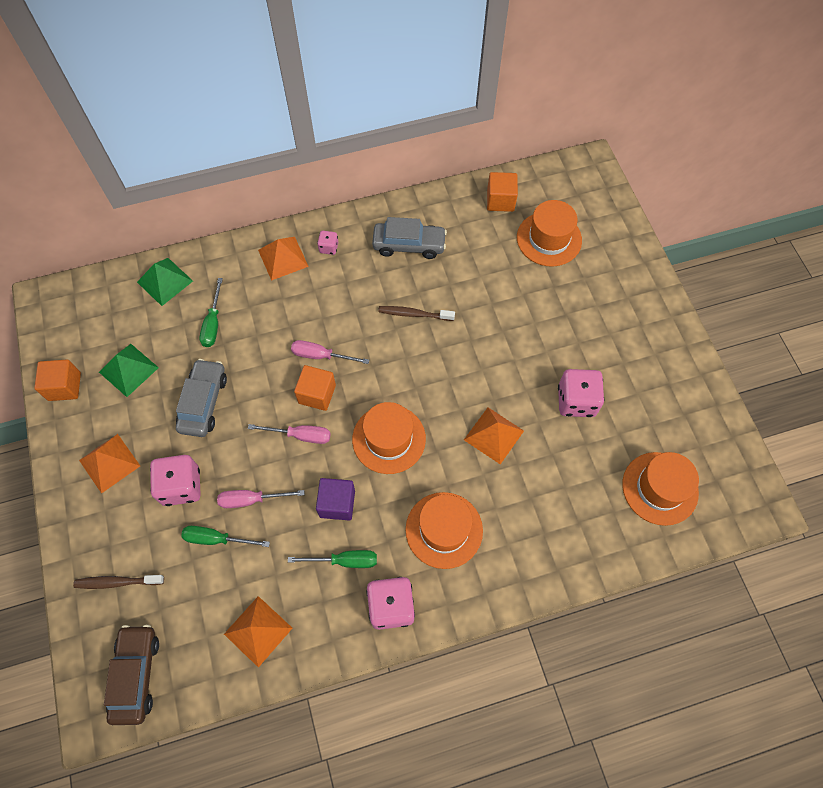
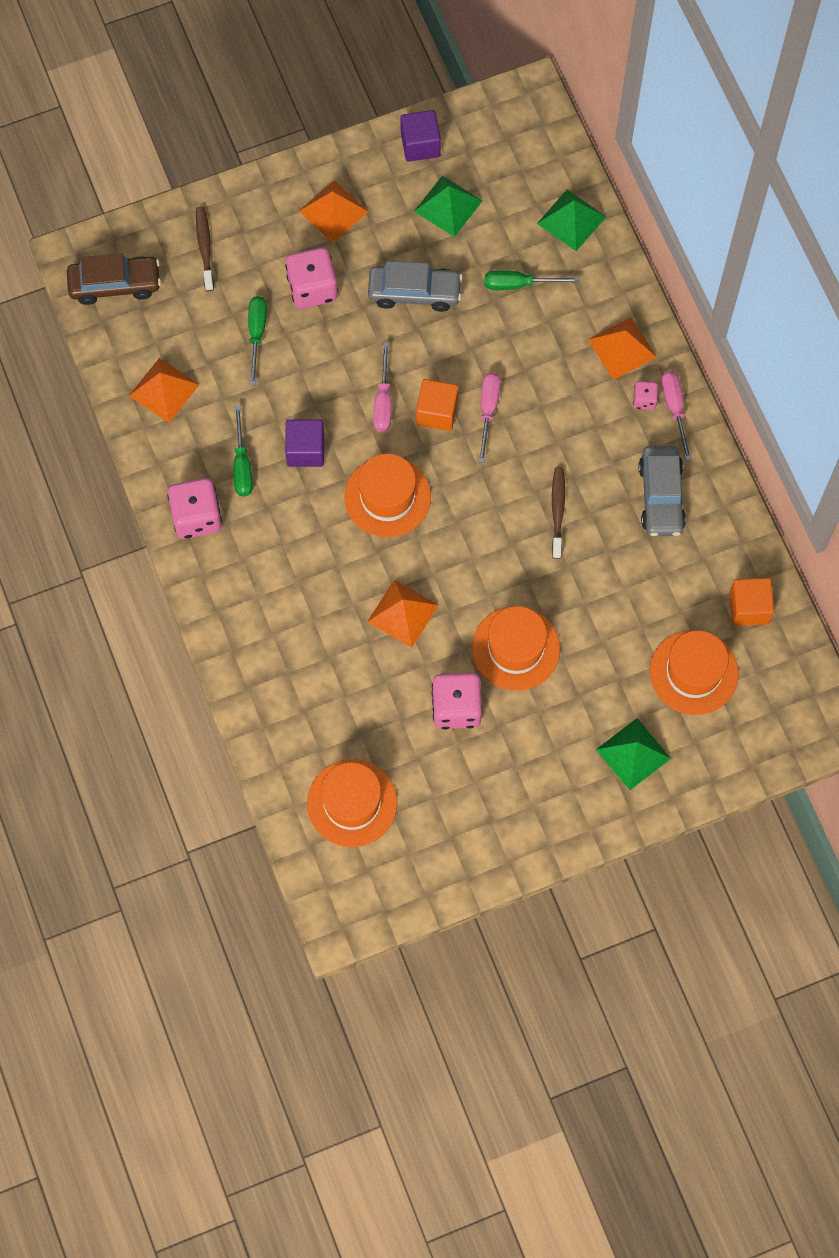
camera: 85 degrees right, 5 degrees up
(64, 386) = (420, 145): orange cube -> purple cube
(251, 500) = (303, 361): pink screwdriver -> pink screwdriver (674, 408)
(444, 530) = (284, 565): orange hat -> orange hat (515, 648)
(612, 283) = (633, 754): none -> green pyramid

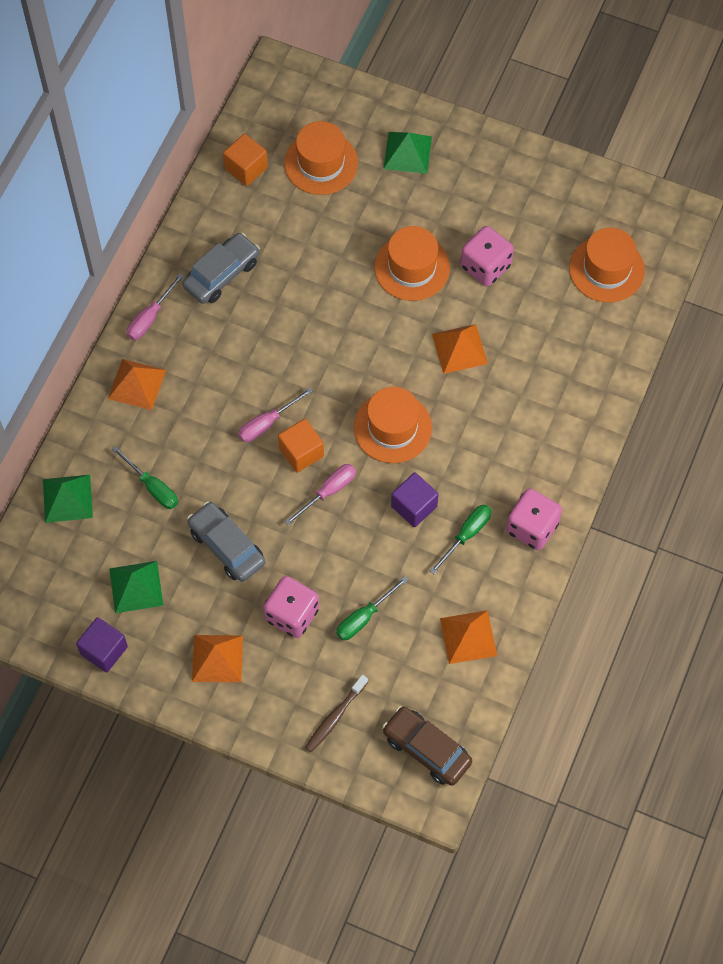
camera: 135 degrees left, 5 degrees down
(557, 511) = (295, 322): brown toothbrush -> none
(644, 400) = (162, 339): pink dice -> none

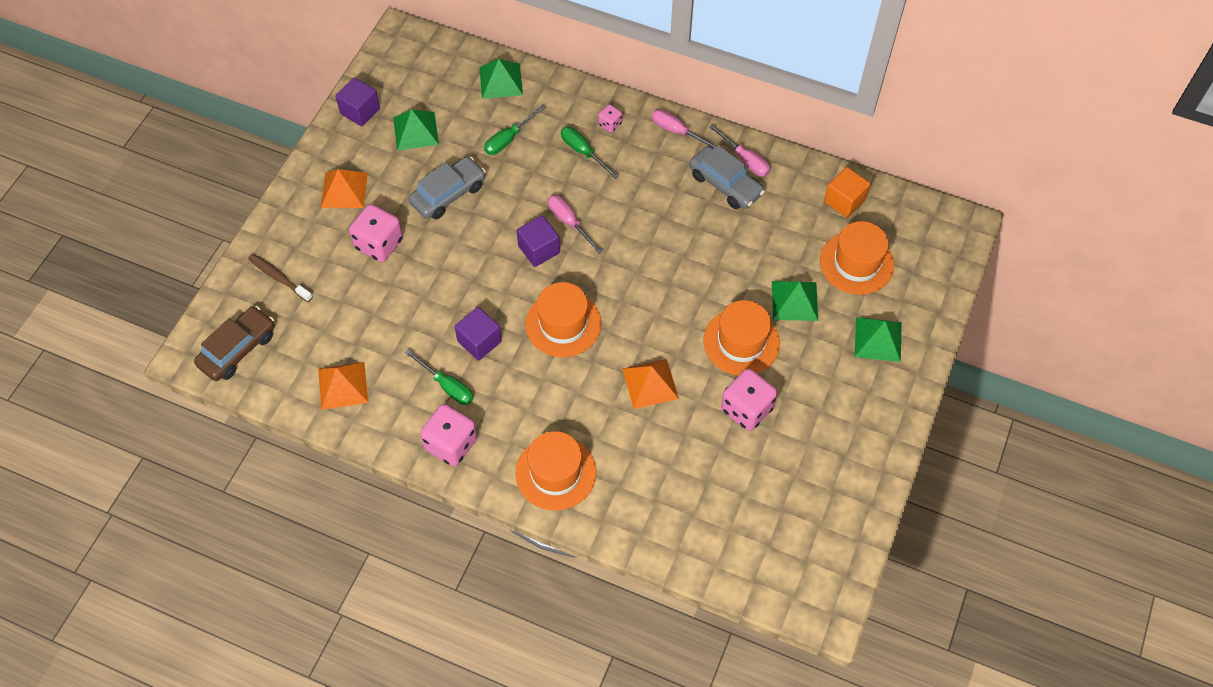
camera: 90 degrees right, 5 degrees down
(137, 384) = (610, 124): orange pyramid -> pink dice
(301, 452) = (539, 249): orange cube -> purple cube
(328, 492) = (498, 271): pink screwdriver -> pink screwdriver (745, 160)
(364, 219) = (794, 300): none -> green pyramid
(364, 617) = (371, 300): green screwdriver -> green screwdriver (583, 152)
(606, 269) = (750, 528): orange hat -> orange hat (555, 473)

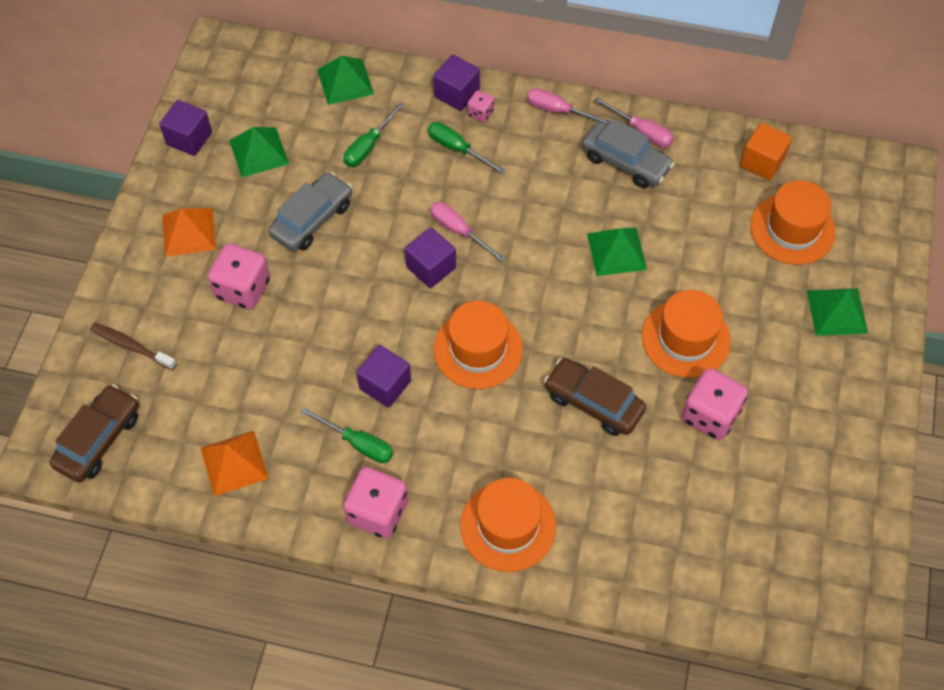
camera: 10 degrees left, 0 degrees up
(593, 104) = (456, 94): none -> purple cube
(650, 383) = (593, 403): orange pyramid -> brown car
(794, 300) = (734, 282): green pyramid -> green pyramid (616, 251)

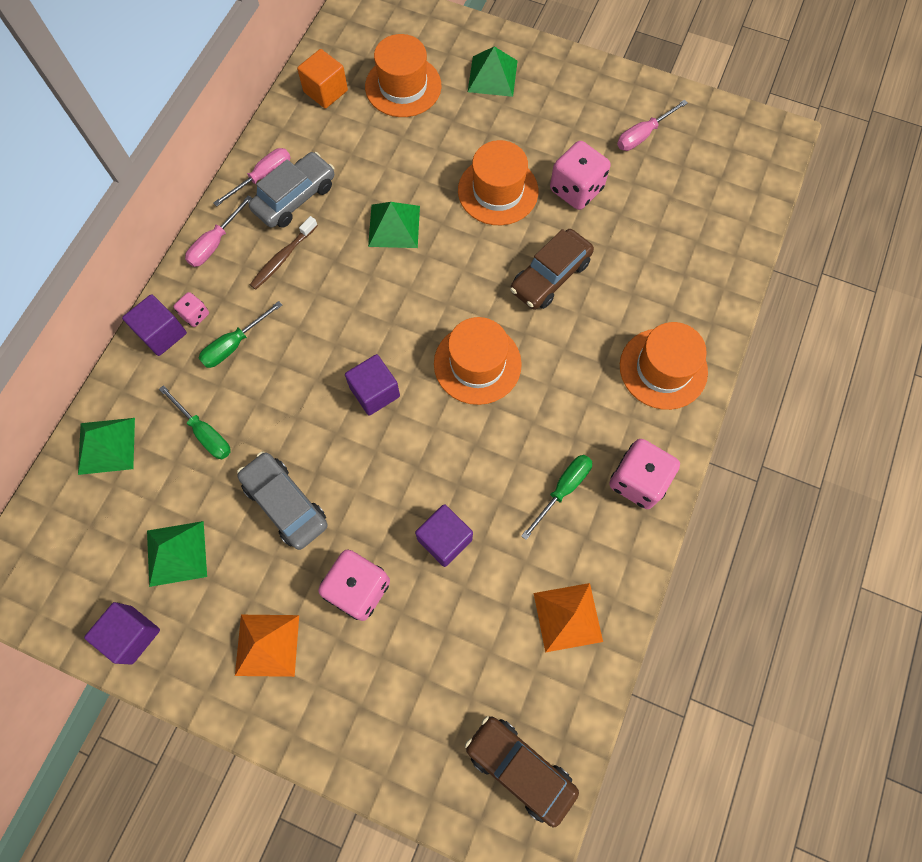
camera: 80 degrees left, 10 degrees up
(131, 346) = (407, 723): brown toothbrush -> brown toothbrush (282, 258)
(385, 385) = (502, 455): purple cube -> purple cube (444, 539)
(459, 231) = (337, 359): pink screwdriver -> pink screwdriver (642, 135)

